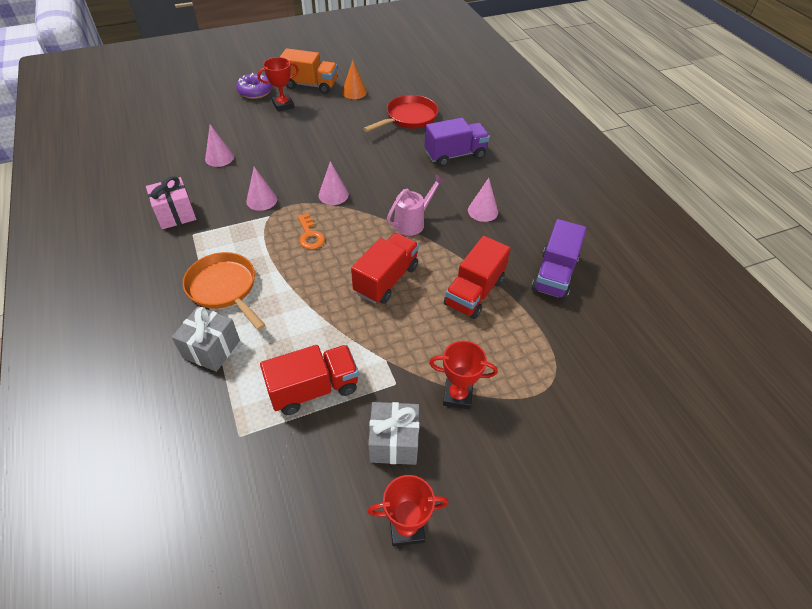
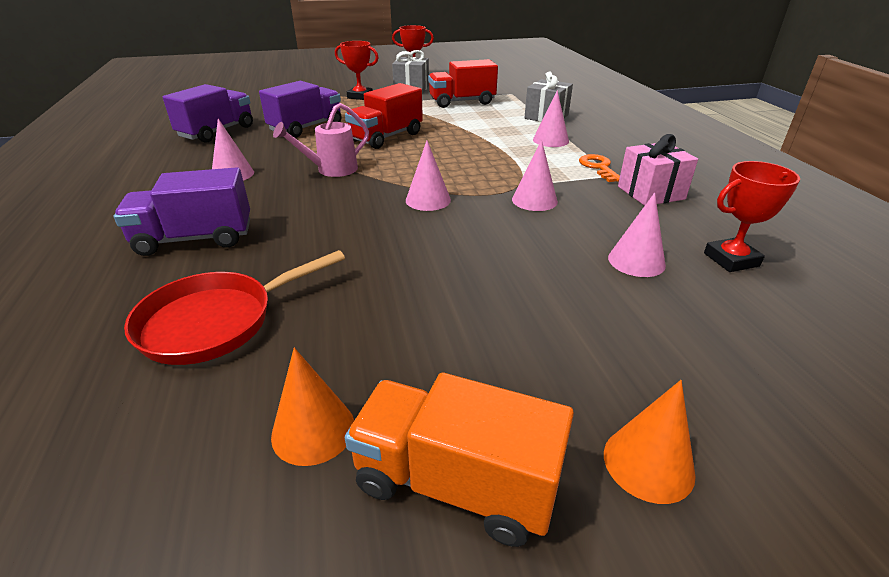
camera: 170 degrees left, 15 degrees down
(224, 288) = (550, 140): orange pan -> pink cone
(255, 91) = (648, 463): purple donut -> orange cone
(283, 105) = (538, 390): red trophy -> red trophy (731, 259)
(310, 235) = (463, 167): orange key -> orange key (598, 167)
(474, 292) = (306, 128): red truck -> purple truck

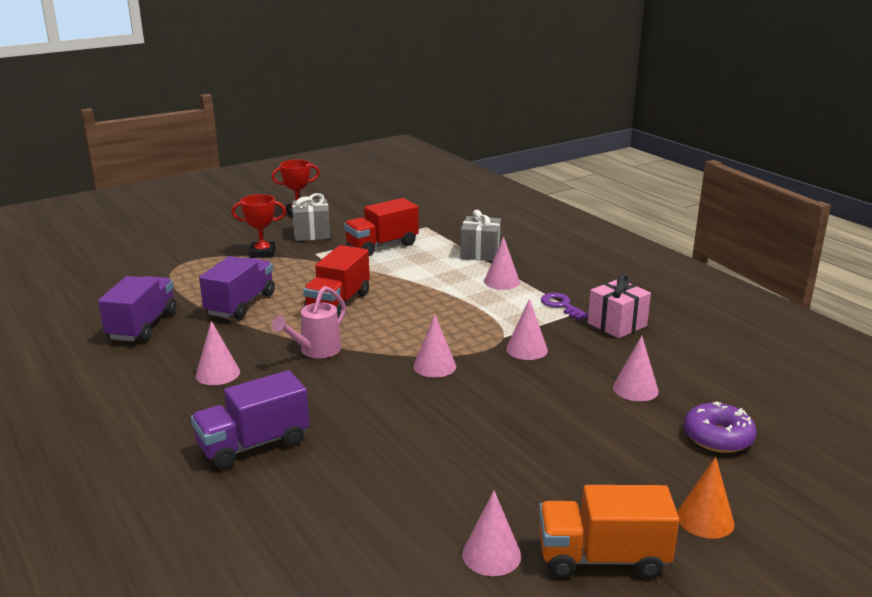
camera: 20 degrees left, 10 degrees down
(216, 321) = (349, 506): red pan -> none
(313, 430) = (491, 555): orange cone -> pink cone
(598, 167) = (561, 305): orange key -> purple key
(722, 342) = (718, 437): none -> purple donut
(731, 259) = (700, 374): red trophy -> none

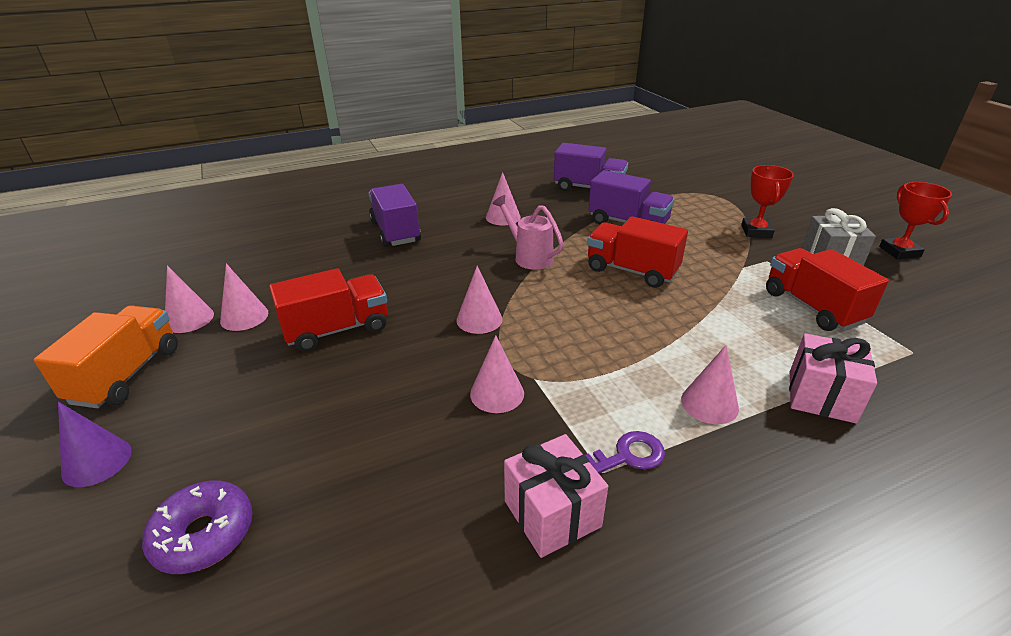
camera: 100 degrees right, 10 degrees up
(475, 439) = (337, 329): none -> red truck
(480, 253) = (821, 396): grey gift -> pink gift
(635, 389) = (359, 478): pink cone -> pink cone (244, 317)
(705, 519) = (97, 462): orange cone -> purple cone

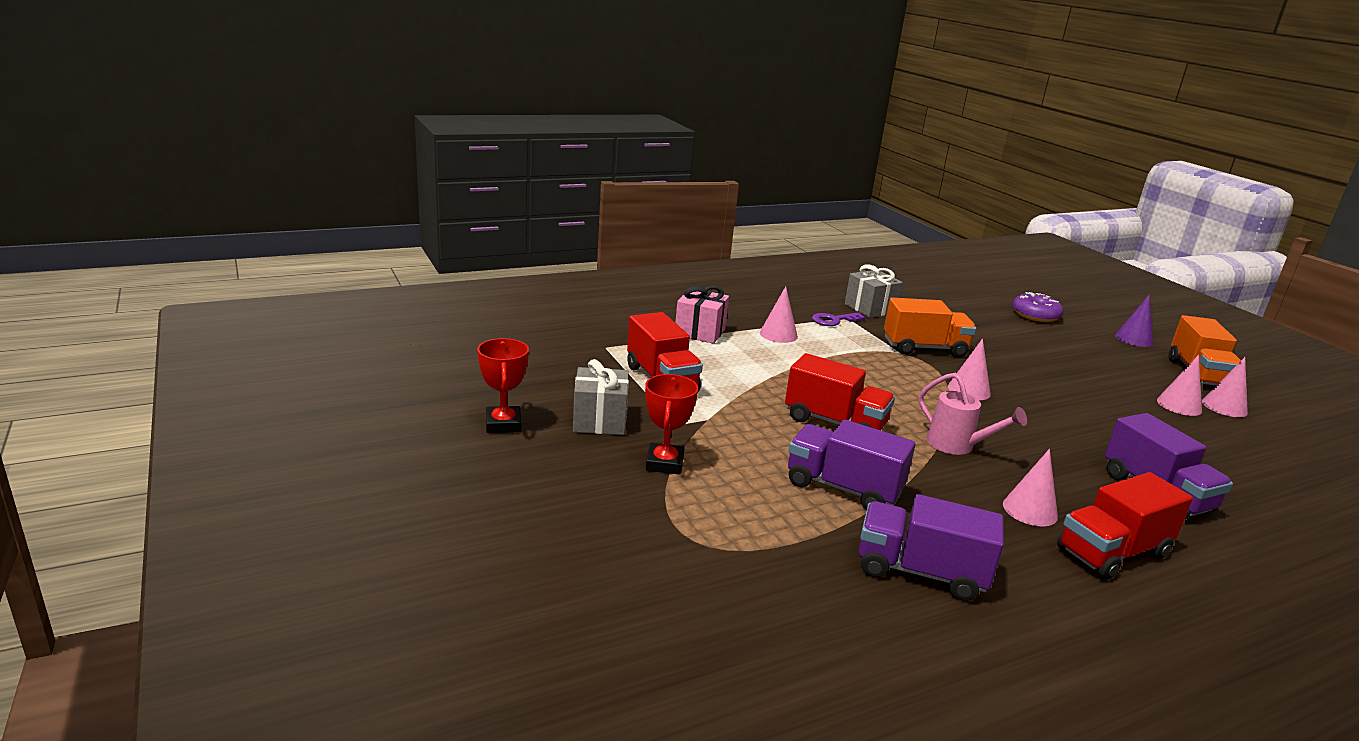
camera: 175 degrees right, 10 degrees down
(337, 329) = (1084, 391): red truck -> red truck (1112, 553)
(497, 393) = (924, 348): pink cone -> orange truck
(552, 514) = (870, 308): pink gift -> grey gift

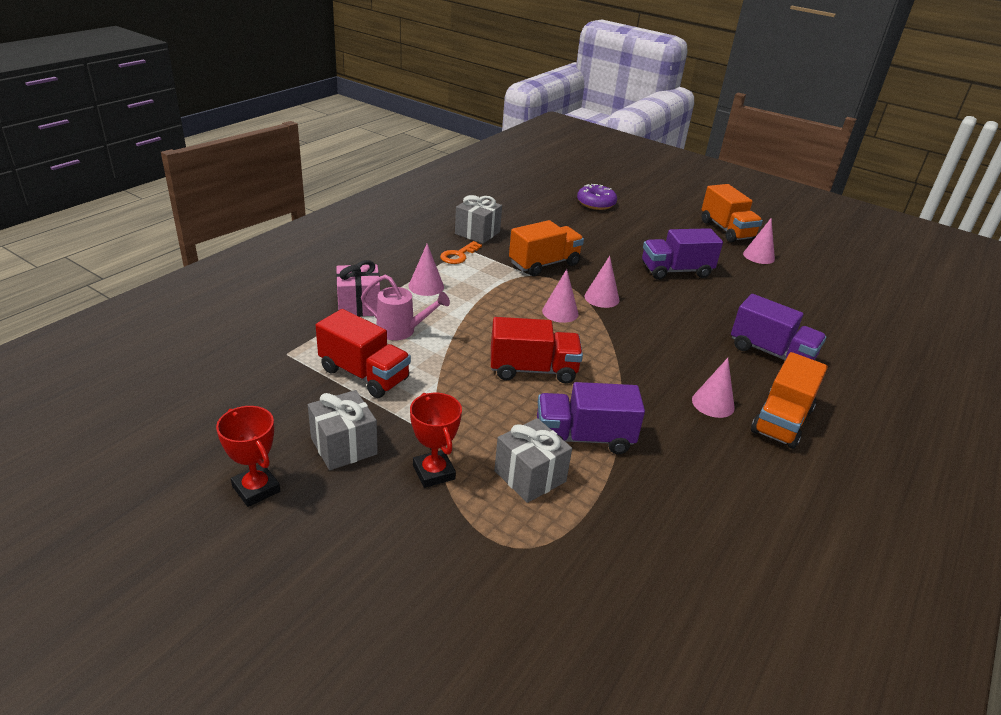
camera: 30 degrees left, 10 degrees up
(757, 497) = (530, 476): none -> grey gift
(834, 320) = (459, 255): purple key -> orange key
(920, 572) = (686, 498): purple truck -> purple truck (676, 271)
(957, 446) = (630, 359): pink watering can -> pink watering can (401, 331)
(1112, 553) = (781, 421): red truck -> orange truck
(1134, 339) = (670, 208): purple cone -> none
(1179, 405) = (734, 264): pink cone -> pink cone (560, 312)

